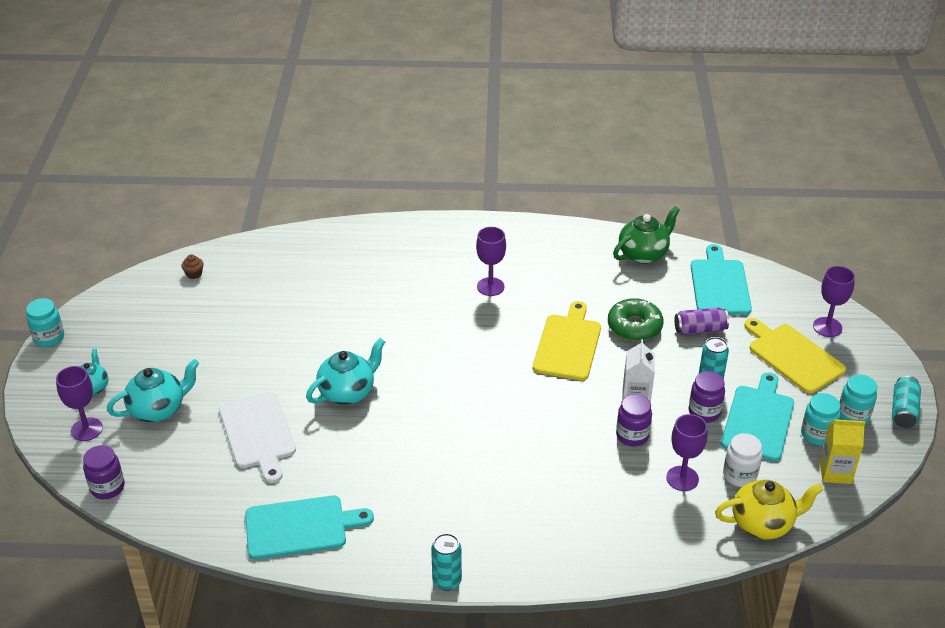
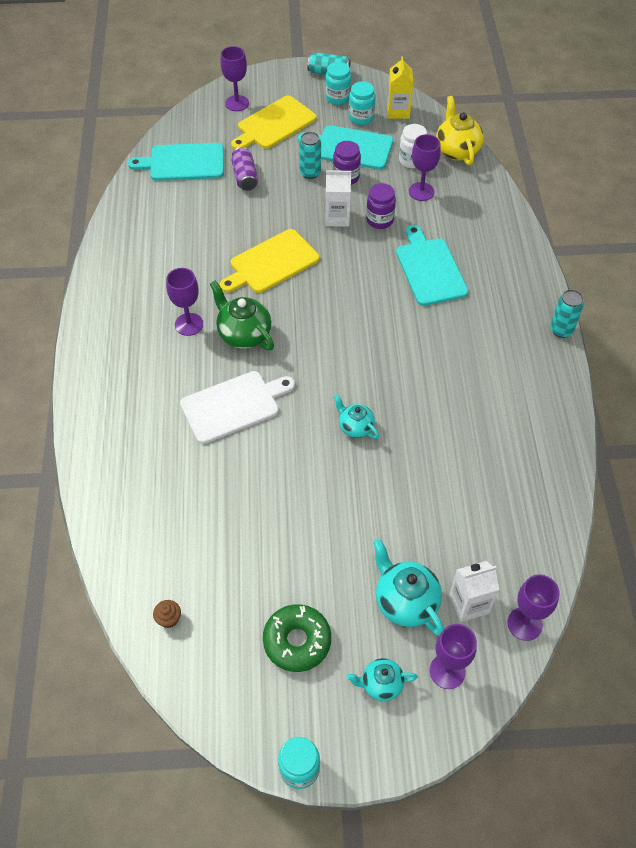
camera: 95 degrees left, 15 degrees up
(107, 487) = (524, 624): purple jar -> purple goblet
(140, 451) = (469, 604): none -> white carton
(258, 433) = (424, 497): white cutting board -> white cutting board (233, 406)
(300, 527) = (532, 440): turquoise cutting board -> turquoise cutting board (430, 269)
(348, 392) = (355, 427): turquoise teapot -> turquoise teapot, size x0.61
(568, 345) = (271, 263): yellow cutting board -> yellow cutting board turned 45 degrees counterclockwise
(634, 326) = (243, 218): green donut -> green donut (297, 641)
(643, 254) = (138, 211): green teapot -> green teapot (244, 334)

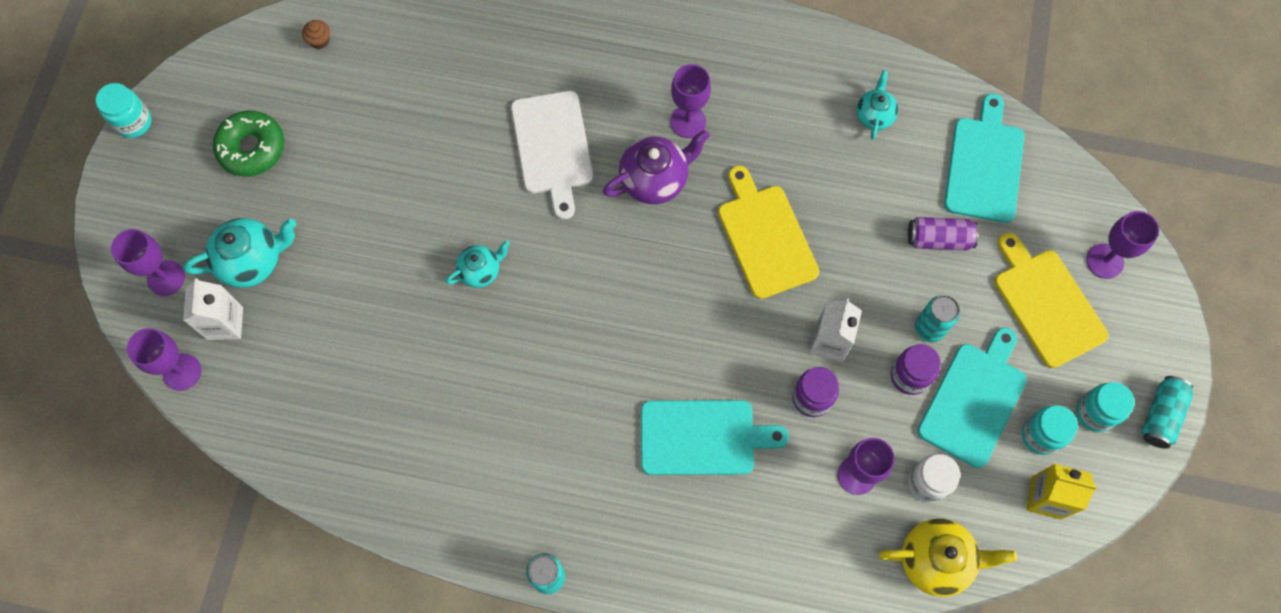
camera: 105 degrees right, 15 degrees up
(244, 334) = (655, 179): green teapot -> purple teapot
(381, 684) = (179, 212): turquoise teapot -> turquoise teapot (874, 115)

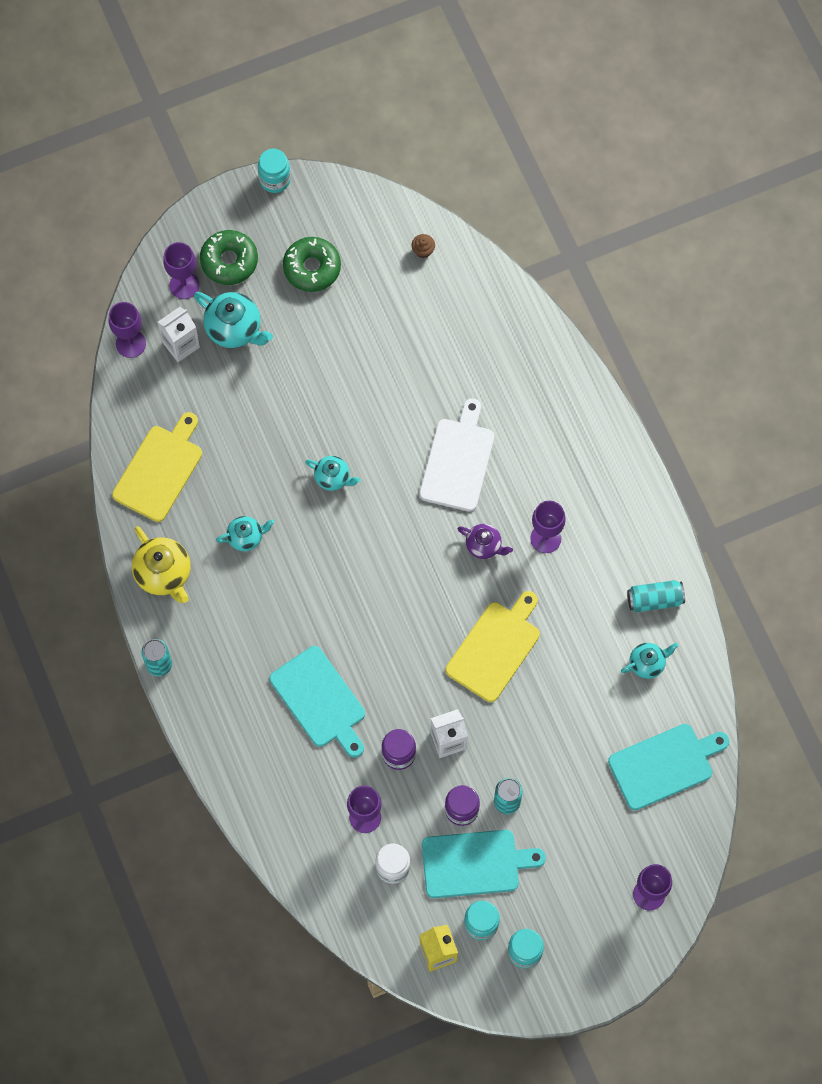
camera: 55 degrees right, 0 degrees up
(178, 219) = (229, 261): none -> green donut
(478, 395) = (246, 537): none -> turquoise teapot
(552, 147) = (458, 461): white cutting board -> white cutting board turned 150 degrees clockwise
(655, 179) = (484, 546): purple teapot -> purple teapot, size x0.61
(936, 560) = (342, 905): yellow teapot -> yellow teapot (164, 574)
(939, 239) = (581, 768): purple can -> none
(1046, 304) = (585, 872): yellow cutting board -> yellow cutting board (160, 470)
(1160, 415) = (555, 998): turquoise can -> turquoise can (654, 599)

